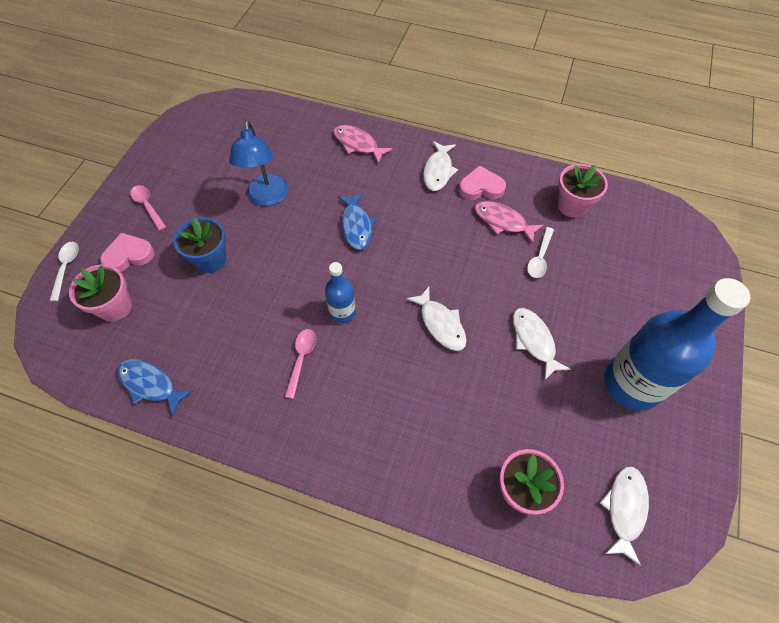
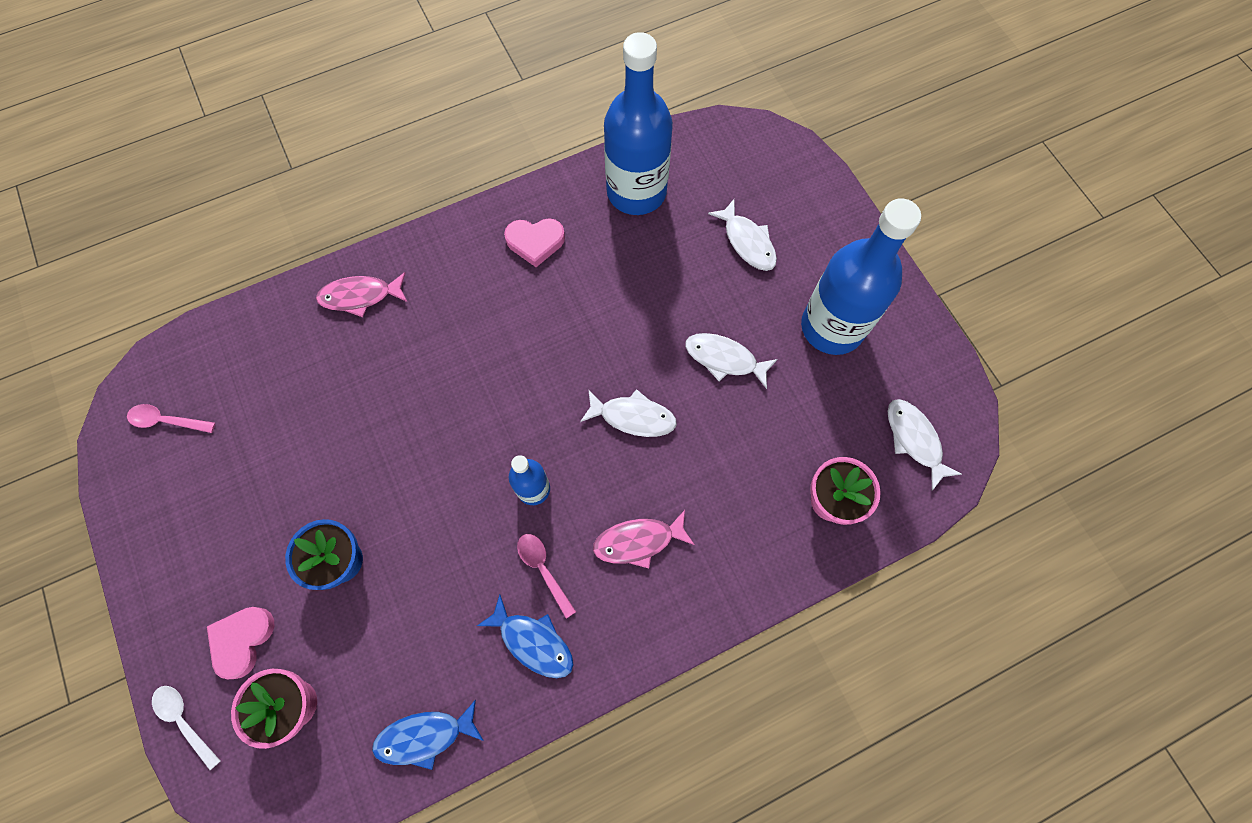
camera: 45 degrees left, 10 degrees up
(148, 206) = (197, 570): pink spoon -> pink spoon (167, 421)
(267, 198) = (326, 441): blue lamp -> none
(356, 226) = (455, 389): blue fish -> blue fish (533, 641)
(438, 171) = (476, 258): white fish -> white fish (747, 242)
(481, 187) = (535, 242): pink heart -> pink heart turned 135 degrees counterclockwise
(503, 221) = (590, 262): pink fish -> pink fish (638, 541)
(539, 258) = (657, 272): white spoon -> none
(572, 205) = (636, 192): pink flower pot -> blue bottle

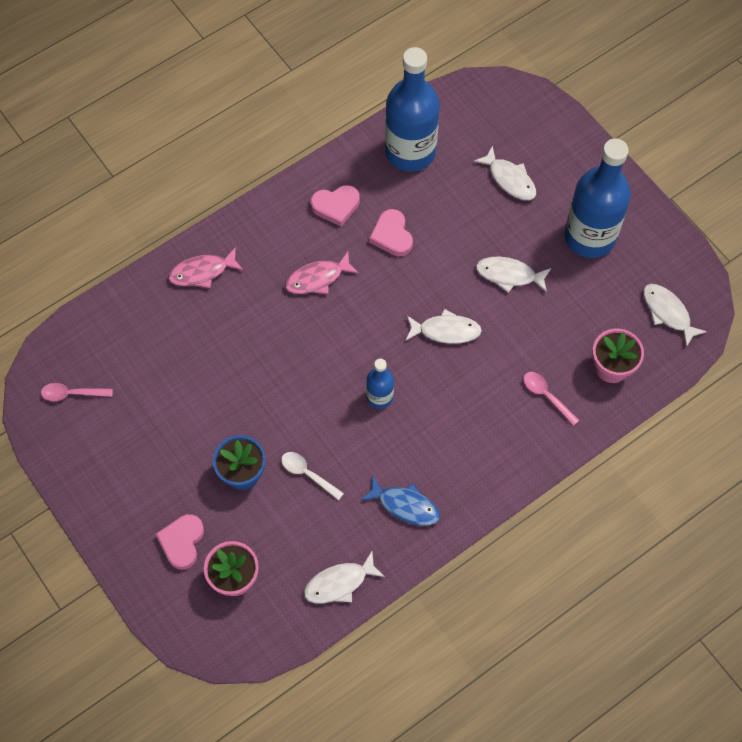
camera: 10 degrees left, 5 degrees down
(185, 720) = (155, 604): white spoon -> white spoon (307, 474)
(424, 736) = (339, 583): blue fish -> white fish
(543, 569) = (401, 453): pink spoon -> pink spoon (546, 396)
(593, 288) = (392, 235): none -> pink heart
(638, 541) = (469, 421): pink fish -> pink fish (317, 278)

